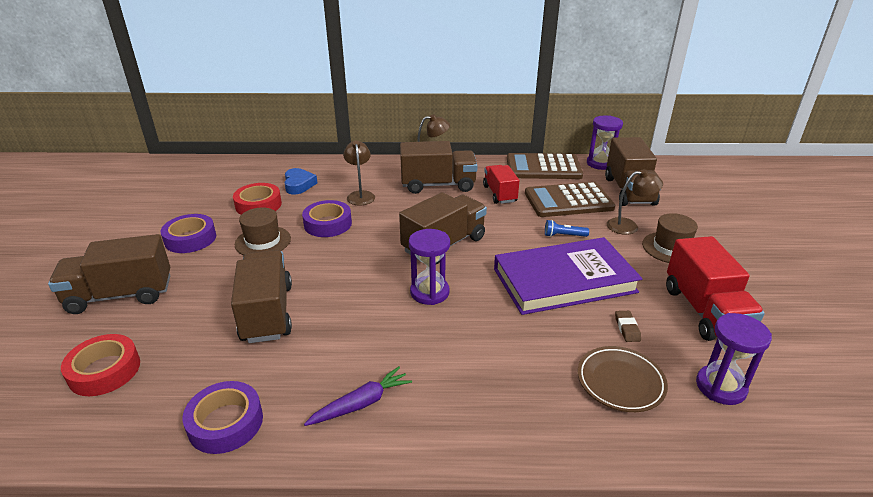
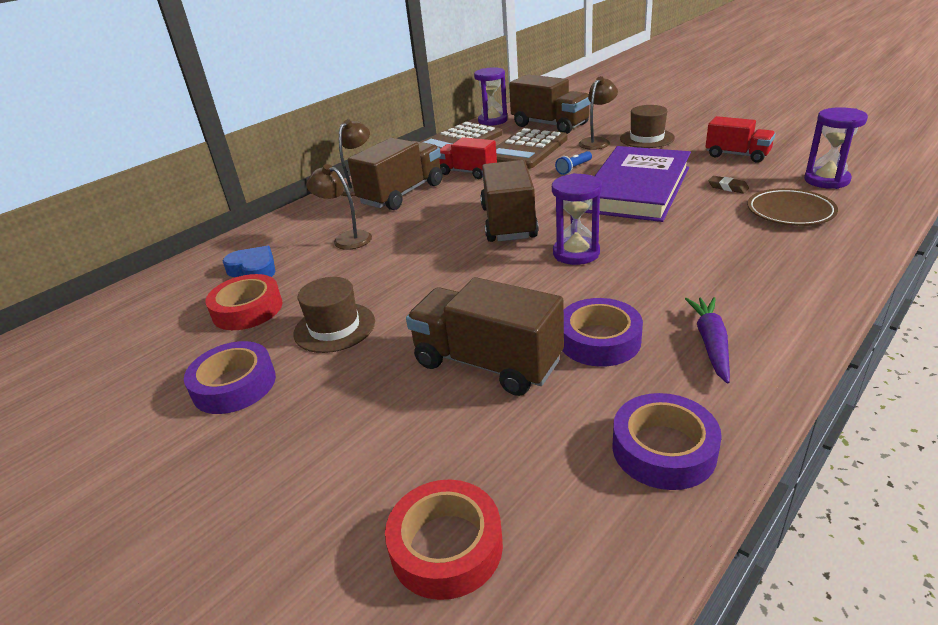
camera: 45 degrees left, 0 degrees up
(120, 295) = (276, 488): brown truck -> none
(328, 224) = (369, 274): purple tape -> purple tape (599, 340)
(704, 311) = (737, 155): red truck -> red truck, size x0.65

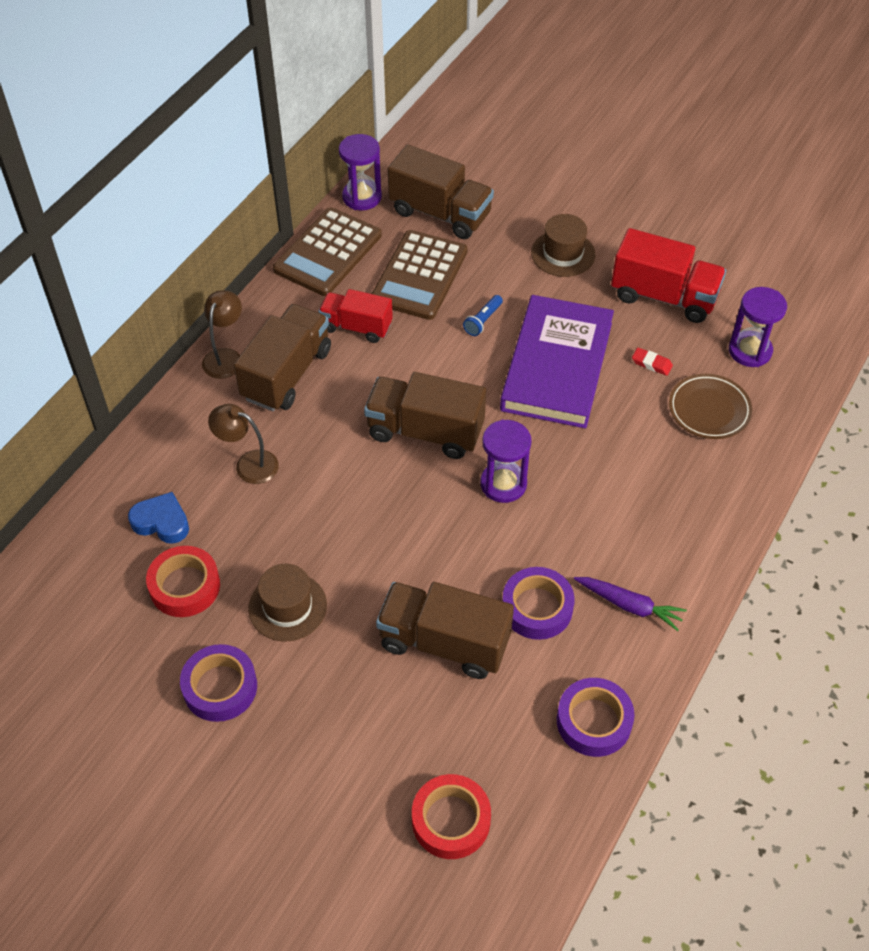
camera: 15 degrees left, 20 degrees up
(508, 222) = (425, 431): brown truck -> brown truck turned 60 degrees counterclockwise
(597, 141) = (504, 259): brown lamp -> none
(711, 343) = (629, 605): purple carrot -> purple carrot turned 120 degrees clockwise
(728, 187) = (651, 363): brown eraser -> red eraser
(737, 155) = (664, 296): red truck -> red truck, size x1.54

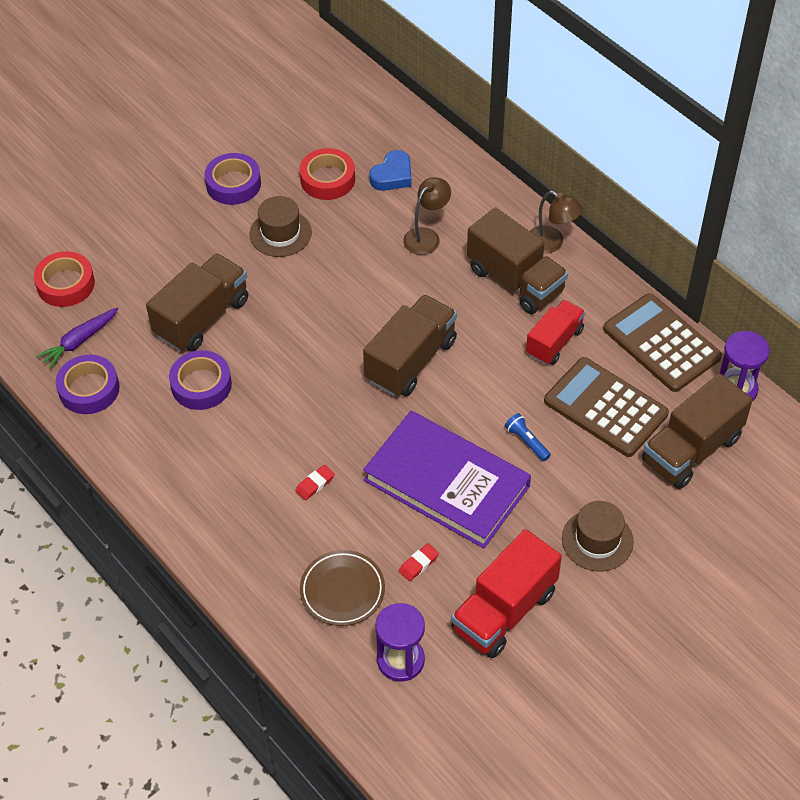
camera: 110 degrees right, 0 degrees up
(503, 484) = (330, 399): purple hourglass -> none
(609, 465) = (315, 484): none -> red eraser
(629, 605) = (171, 447): purple carrot -> purple carrot (79, 341)

